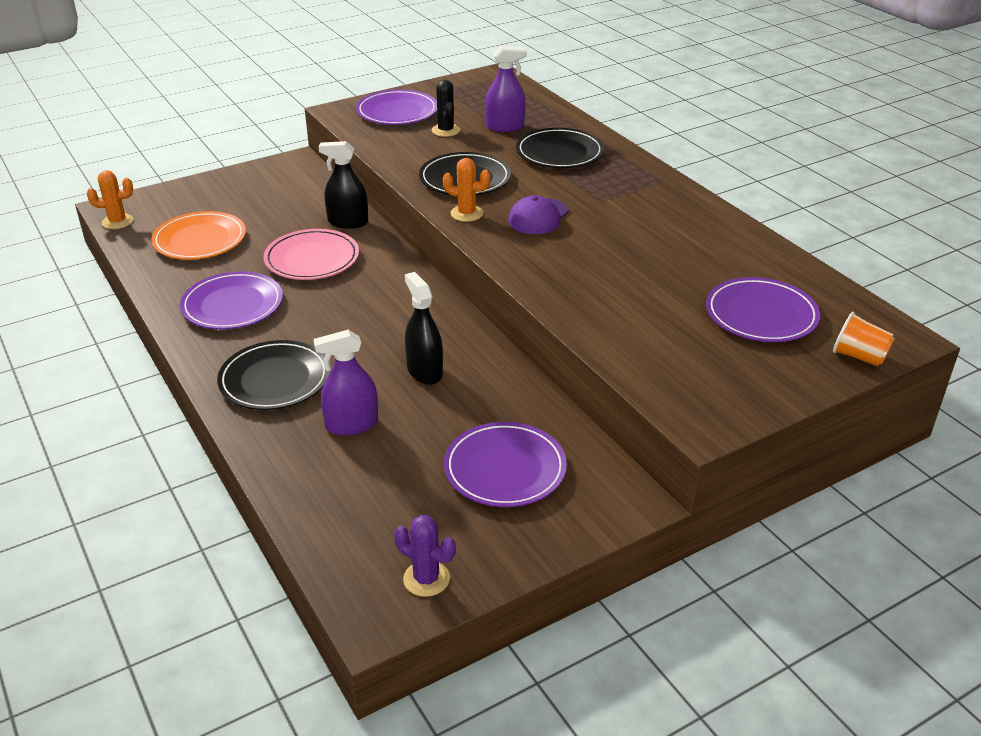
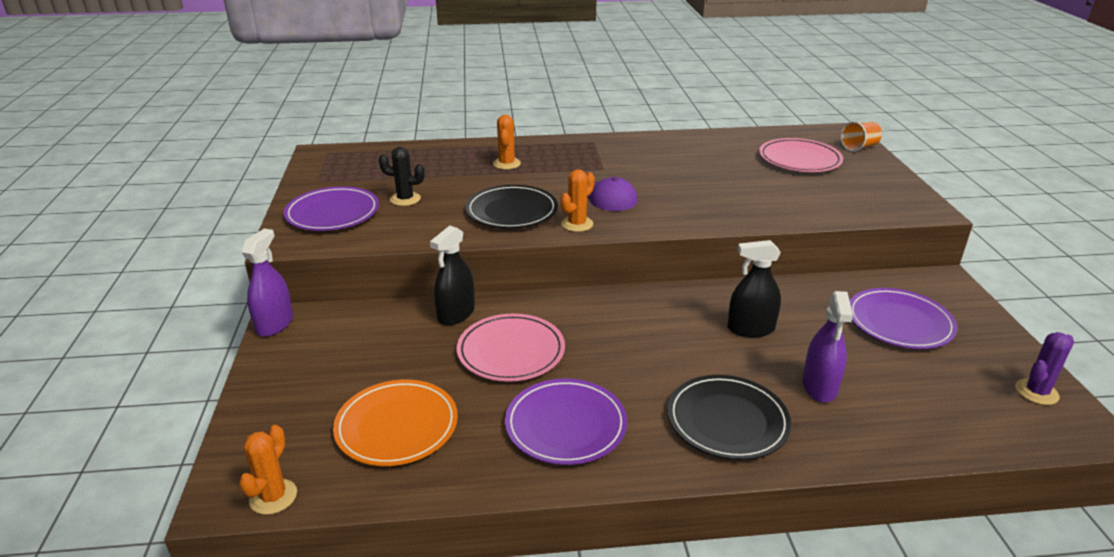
camera: 65 degrees left, 5 degrees down
(505, 127) = (432, 173): purple spray bottle -> purple spray bottle (274, 324)
(559, 153) = (506, 164): black plate -> orange cactus
(761, 315) = (799, 159): purple plate -> pink plate

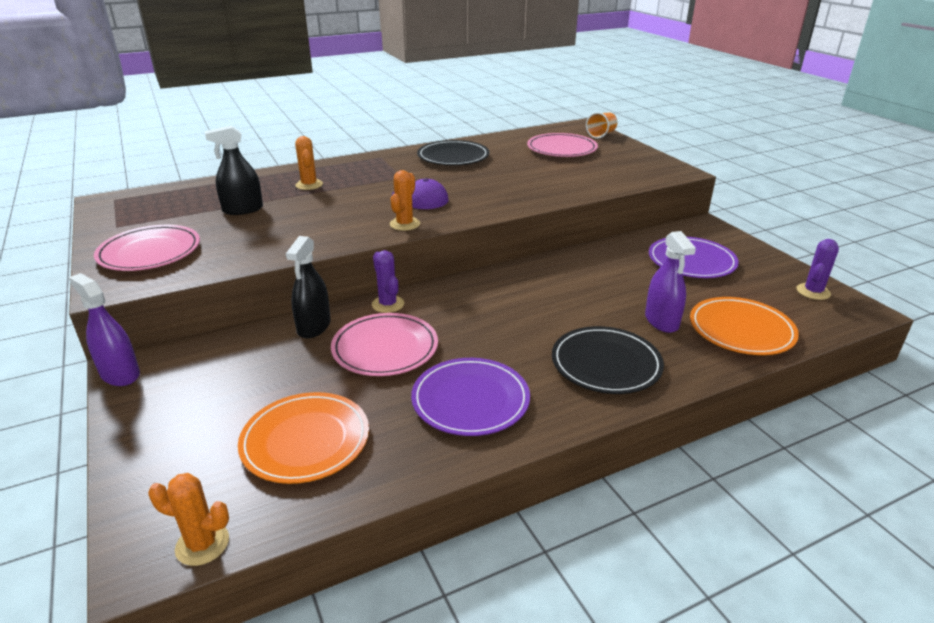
camera: 20 degrees left, 0 degrees up
(273, 497) = (202, 544): orange cactus -> orange cactus turned 75 degrees counterclockwise
(274, 324) = (120, 374): purple spray bottle -> purple spray bottle turned 45 degrees counterclockwise
(332, 213) = (150, 252): purple plate -> pink plate
(405, 199) = (223, 228): black cactus -> none
(512, 211) = (337, 223): black plate -> black plate (453, 157)
(536, 305) = (388, 304): none -> purple cactus
(750, 329) = (583, 288): black spray bottle -> black spray bottle (243, 209)
(911, 418) = (741, 330): none -> orange plate

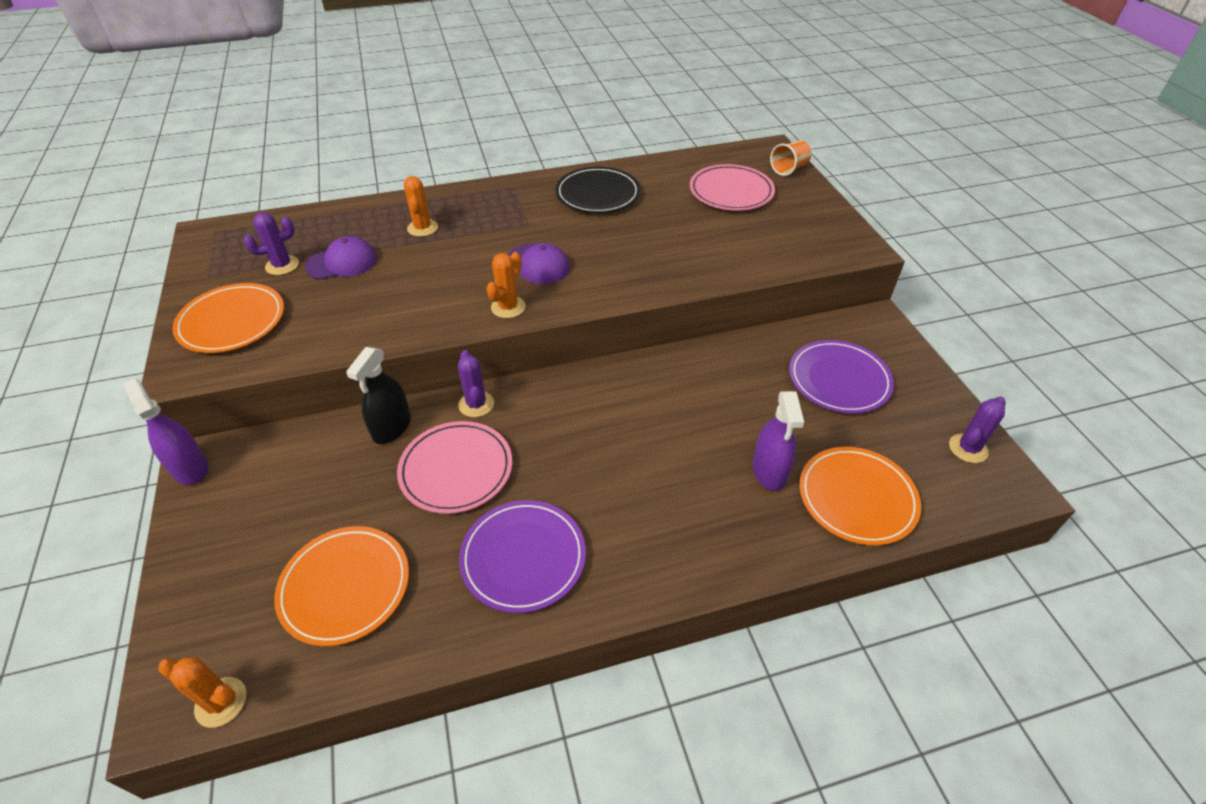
camera: 10 degrees right, 15 degrees up
(150, 252) = (232, 322): pink plate -> orange plate
(186, 215) = (282, 265): none -> purple cactus
(243, 209) = (342, 263): black spray bottle -> purple cap
(606, 364) = (684, 527): black plate -> none

